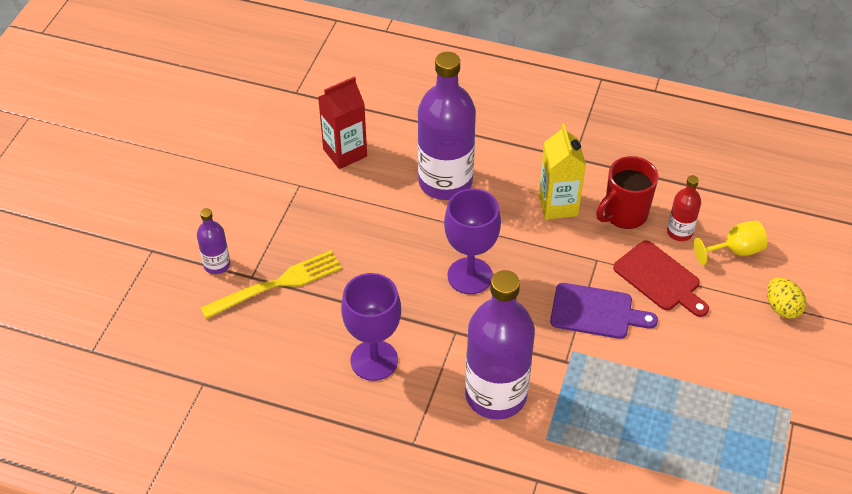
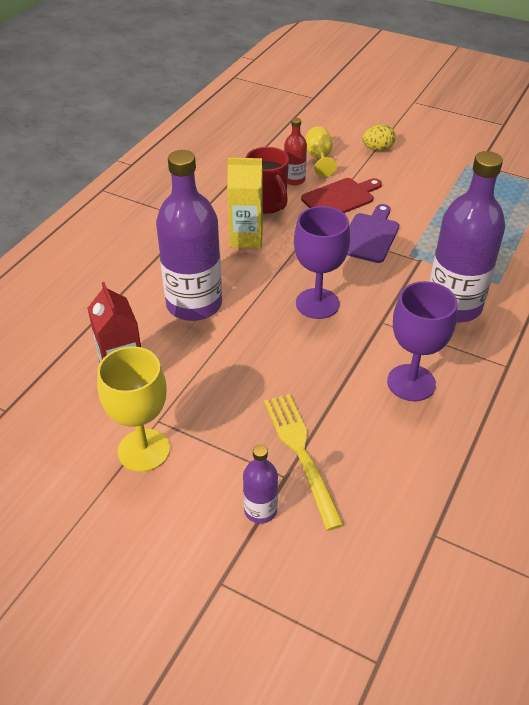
camera: 80 degrees left, 5 degrees down
(267, 182) = (144, 450): none -> yellow goblet

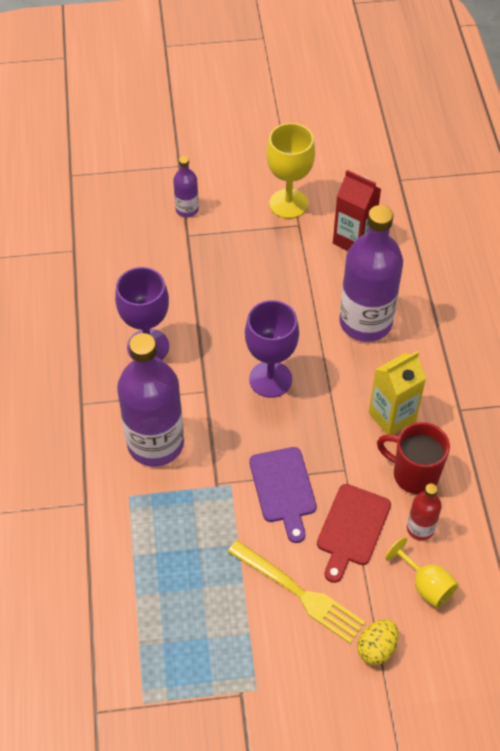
camera: 145 degrees right, 10 degrees up
(300, 452) = (189, 254): yellow fork -> yellow fork (300, 593)

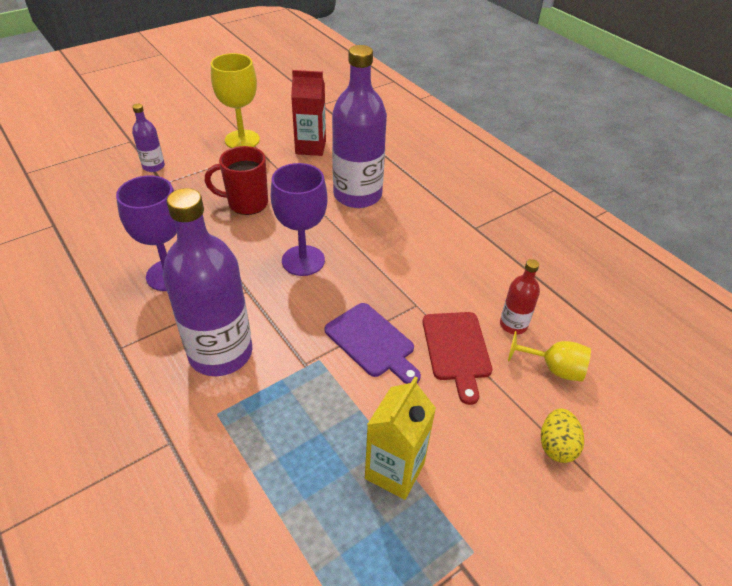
camera: 30 degrees left, 10 degrees down
(300, 593) = (450, 429): yellow fork -> none
(392, 417) = (426, 251): yellow carton -> yellow carton (394, 471)
(413, 474) = (475, 286): red mug -> red mug (246, 203)

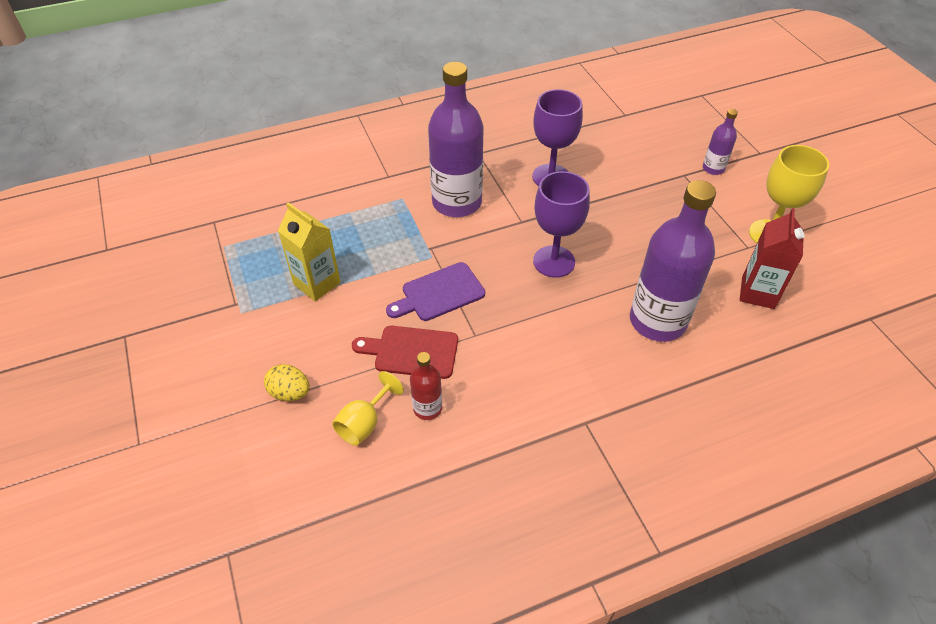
camera: 105 degrees right, 5 degrees up
(246, 203) = (647, 229): red mug -> none

